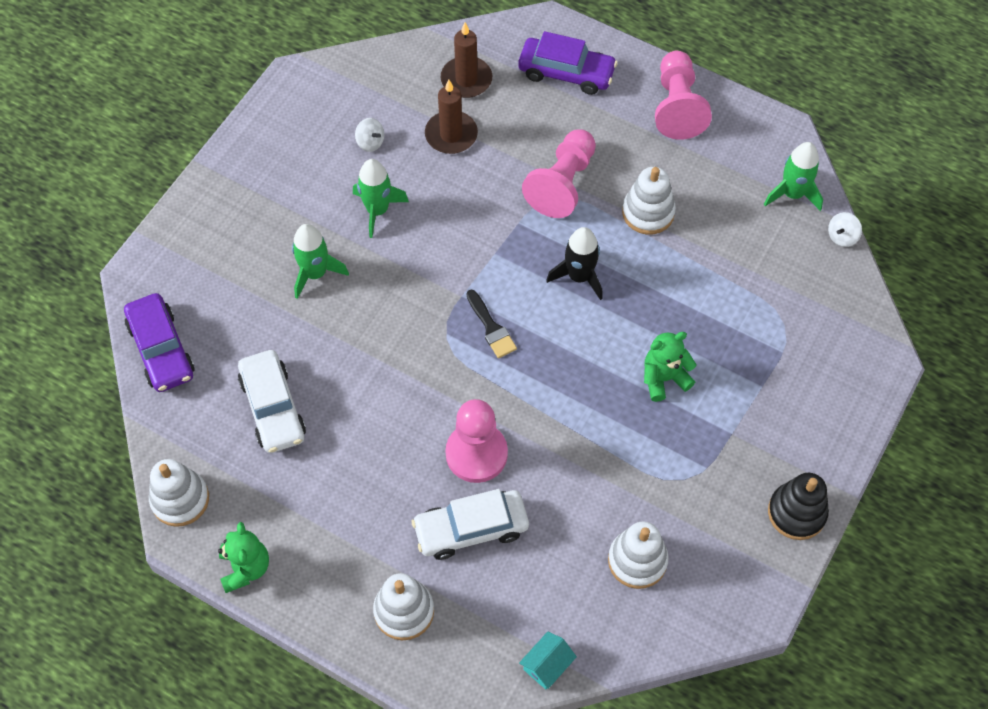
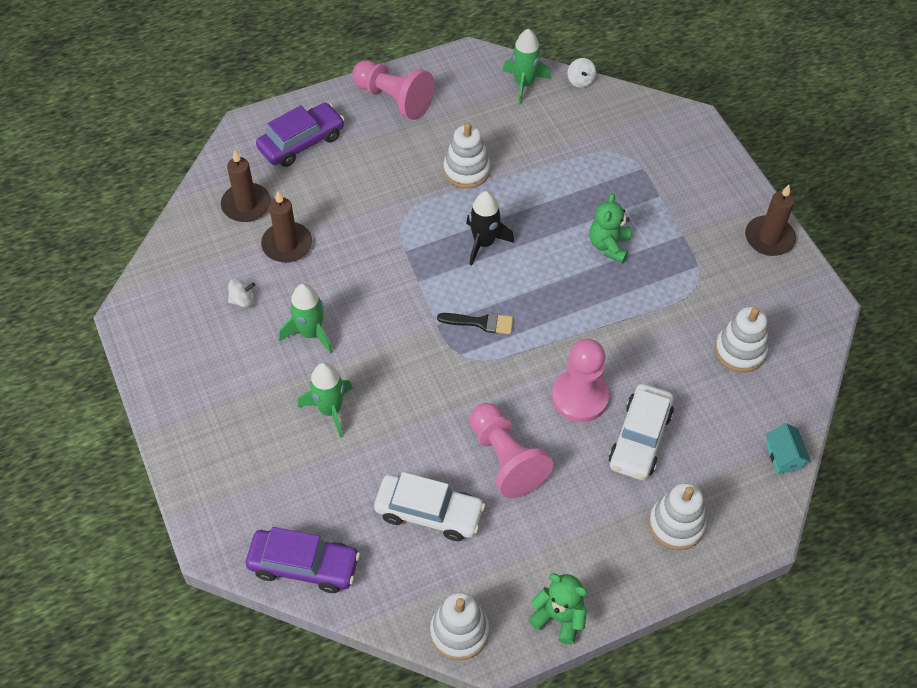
camera: 55 degrees left, 5 degrees down
(562, 184) = (396, 204): pink pawn -> pink pawn (505, 459)
(796, 513) = (769, 238): black stacking toy -> brown candle

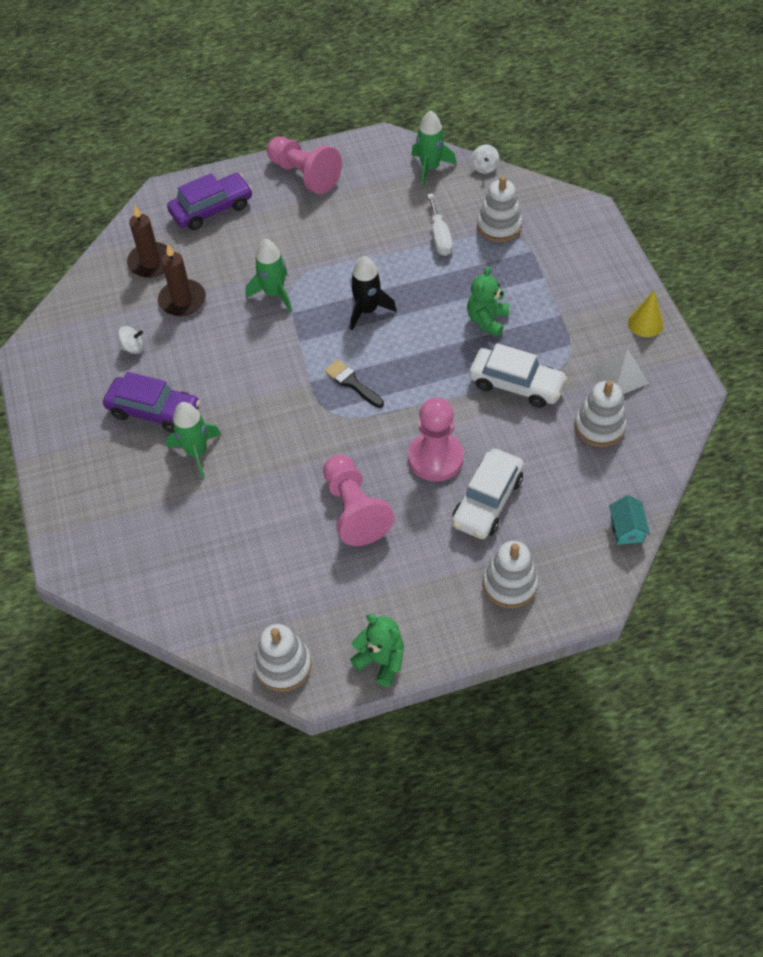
camera: 10 degrees right, 0 degrees up
(304, 565) = (148, 591): purple car -> purple car (154, 411)
(310, 333) = (190, 381): green rocket -> green rocket (274, 293)
(429, 513) = (273, 553): white car -> white car (516, 384)
(466, 170) = (362, 243): white stacking toy -> white stacking toy (499, 226)
(480, 323) = (352, 383): black brush -> black brush turned 150 degrees counterclockwise
(546, 158) = (439, 237): none -> white screwdriver
(753, 296) = (620, 376): none -> white pyramid
(769, 238) = (645, 323): brown candle -> yellow cone

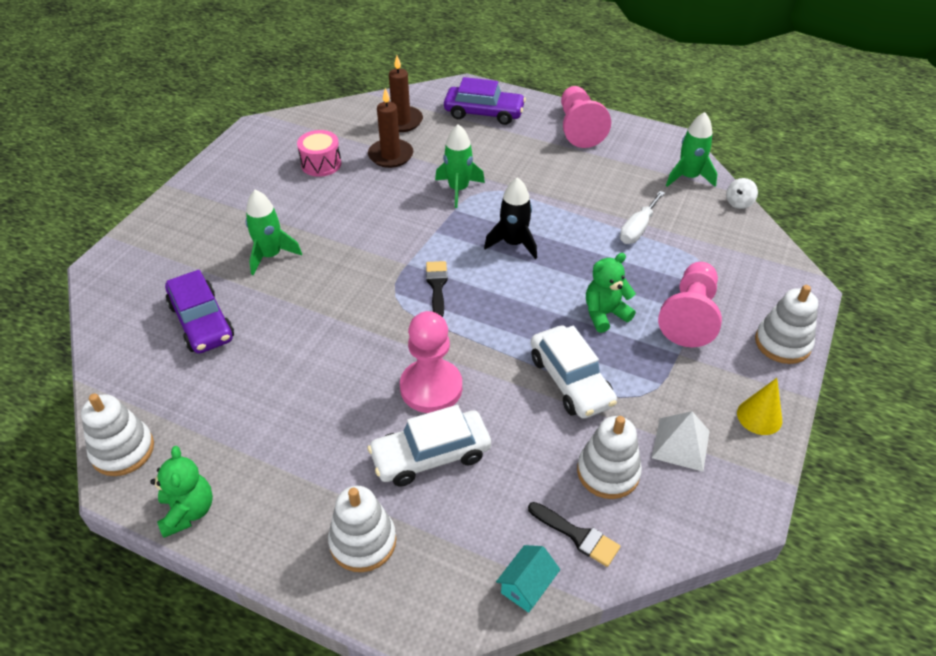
camera: 40 degrees right, 10 degrees down
(133, 347) = (321, 164): white spinning top -> pink drum
(154, 411) = (280, 211): purple car -> purple car (201, 322)
(354, 510) = (321, 378): pink pawn -> pink pawn (690, 316)
(499, 226) = (701, 251): white stacking toy -> white stacking toy (782, 343)
(622, 478) = (577, 535): none -> black brush

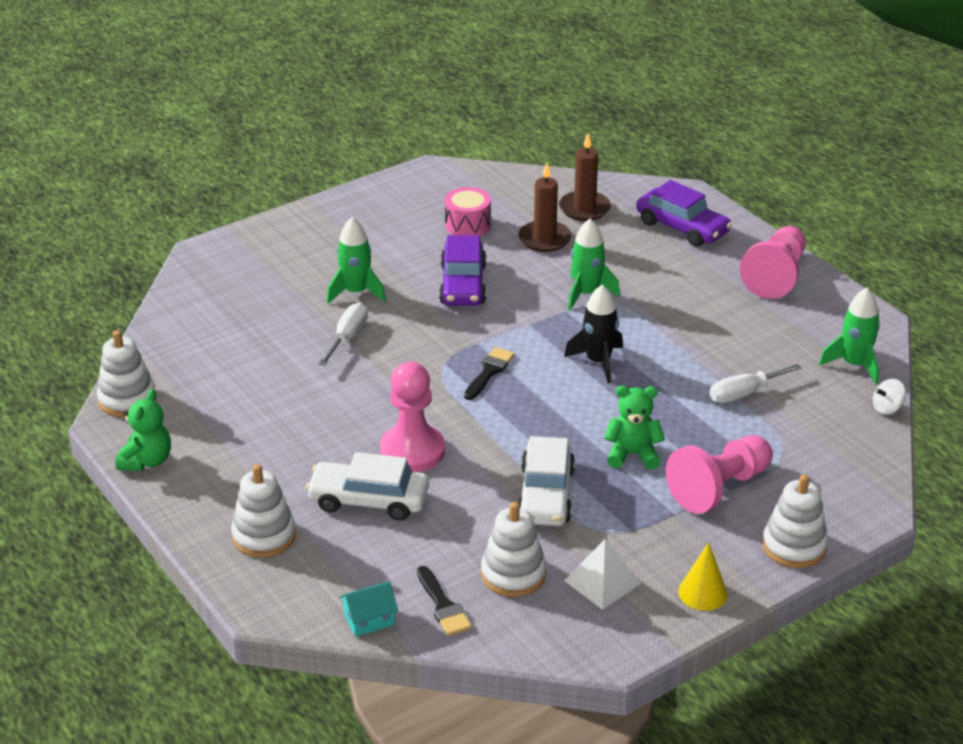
camera: 30 degrees right, 10 degrees down
(201, 322) = (256, 326): purple car -> purple car (463, 284)
(294, 301) = (347, 337): none -> white screwdriver

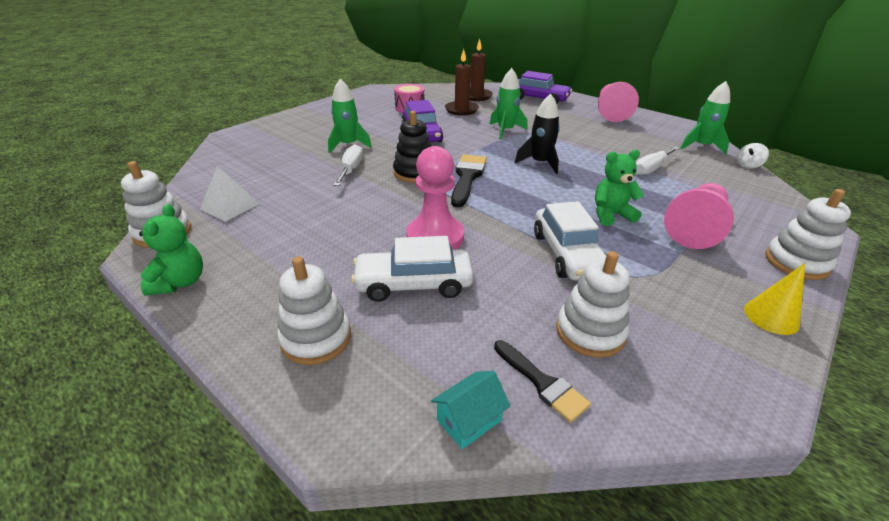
camera: 15 degrees left, 0 degrees up
(426, 354) = (414, 173): none -> black stacking toy
(489, 372) = (467, 177): black brush -> black brush, size x1.54
(602, 582) = (676, 323): white pyramid -> white pyramid (230, 206)

